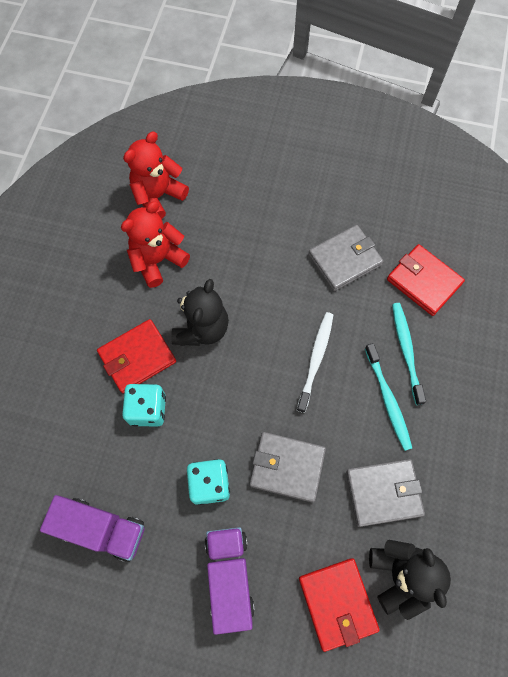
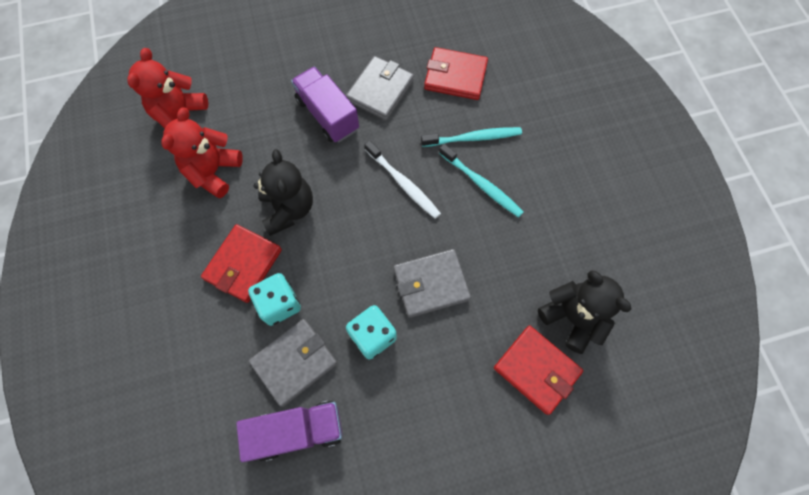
camera: 30 degrees left, 0 degrees up
(229, 577) = (435, 402): purple truck -> purple truck (327, 115)
(315, 359) = (403, 183): white toothbrush -> white toothbrush turned 150 degrees clockwise
(383, 493) = (521, 260): grey wallet -> grey wallet (294, 362)
(406, 351) = (473, 138): turquoise toothbrush -> turquoise toothbrush turned 120 degrees clockwise

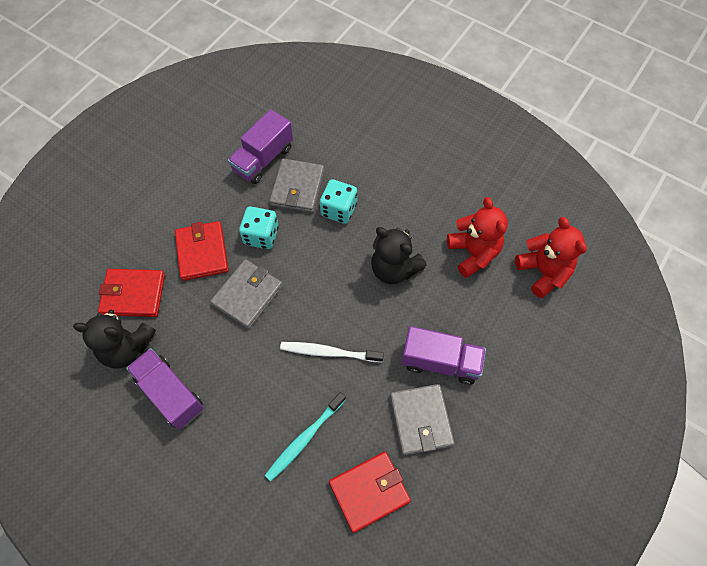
camera: 140 degrees right, 5 degrees down
(243, 264) = (386, 214): red wallet -> red wallet (202, 252)
(481, 185) = (266, 400): turquoise toothbrush -> none
(556, 247) = (170, 393): none -> purple truck

